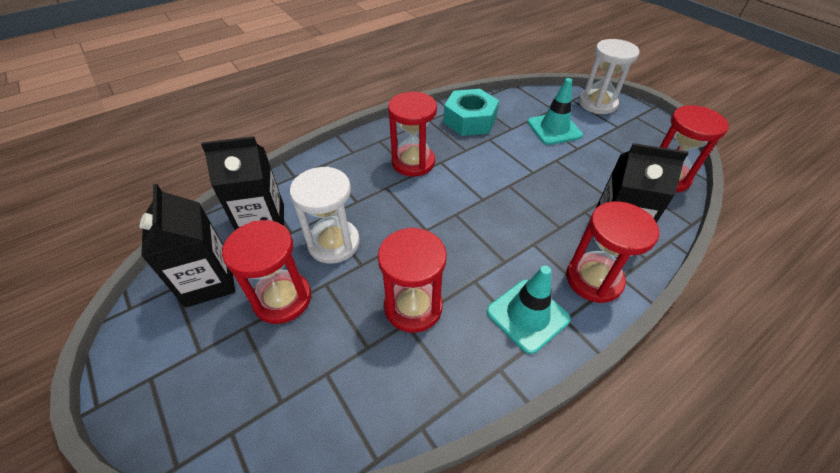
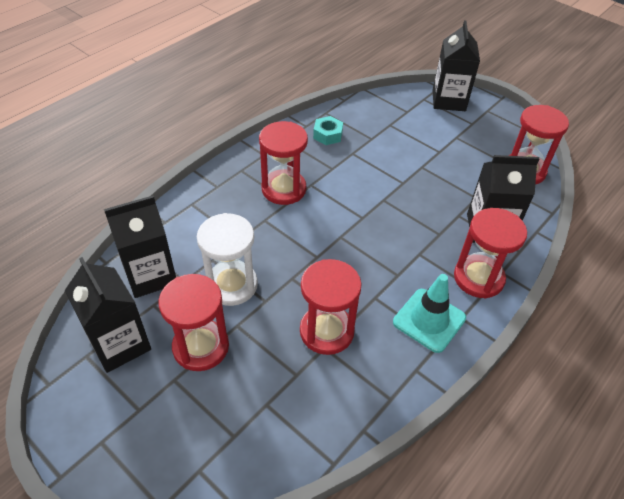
camera: 15 degrees left, 0 degrees up
(469, 120) = (327, 135): turquoise nut -> turquoise nut, size x0.56
(554, 129) = (413, 134): turquoise traffic cone -> none
(597, 104) = (448, 100): white hourglass -> black carton

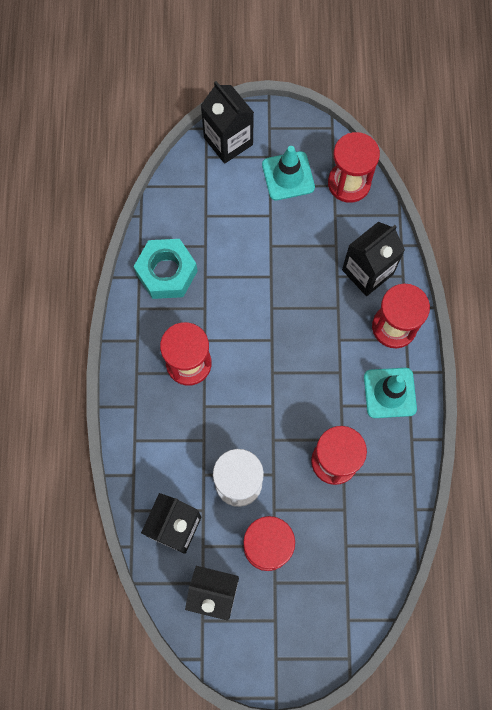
camera: 40 degrees left, 25 degrees up
(327, 135) = (166, 272): turquoise nut -> turquoise nut, size x1.78
(476, 140) = (288, 176): none -> turquoise traffic cone

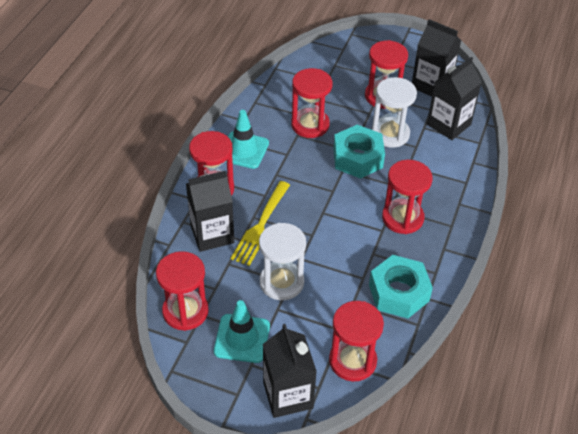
camera: 160 degrees left, 25 degrees down
(186, 190) = (352, 361): none -> red hourglass
(262, 430) = (358, 158): none -> turquoise nut
(278, 243) = (281, 282): none -> white hourglass
(326, 300) = (261, 225): none -> yellow fork

